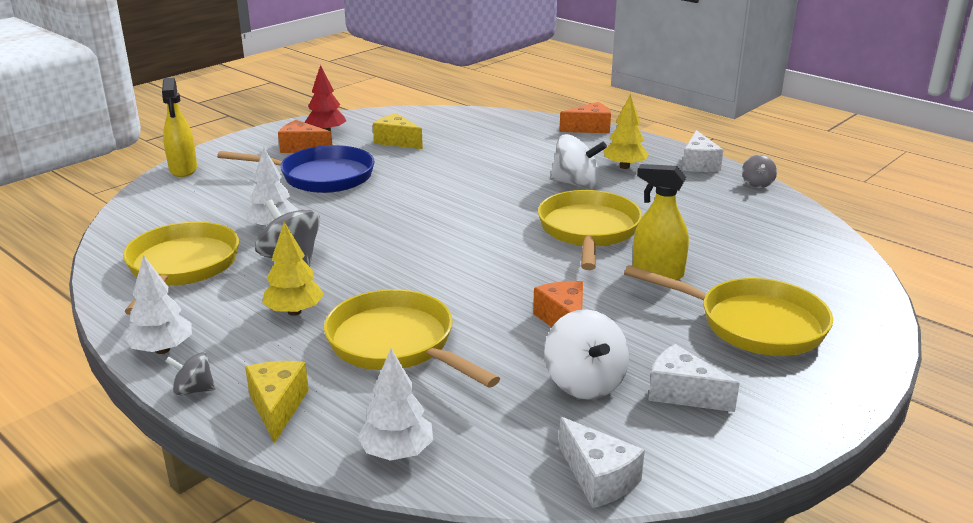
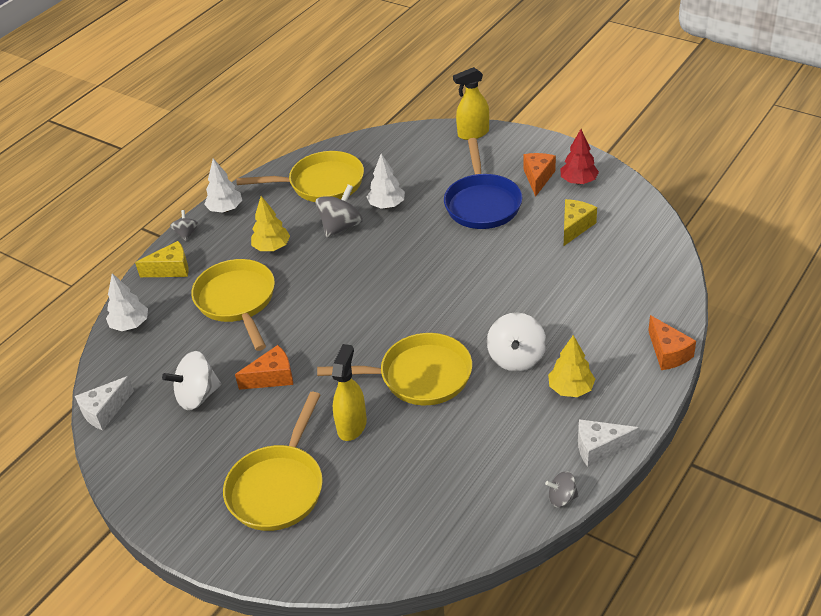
camera: 85 degrees right, 15 degrees up
(396, 344) = (237, 301): yellow pan -> yellow pan turned 60 degrees counterclockwise
(682, 393) = (187, 446): white cheese -> none

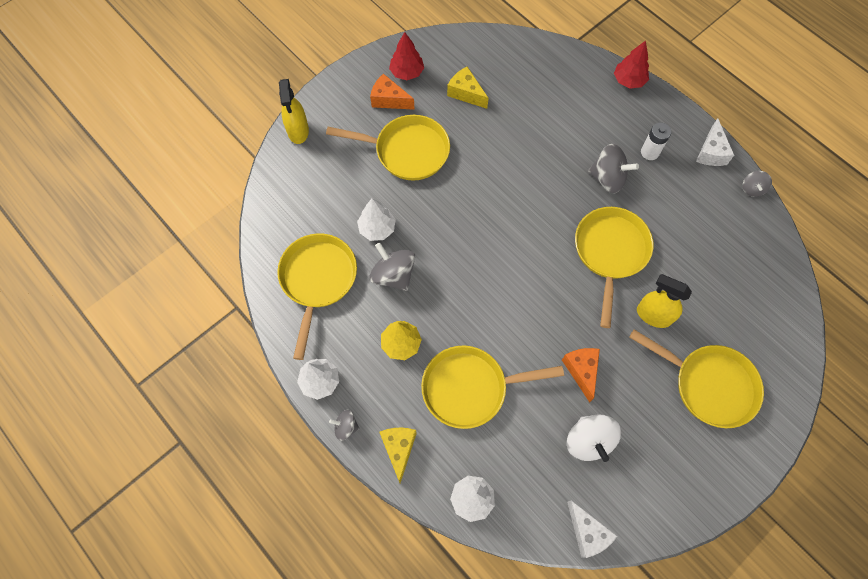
camera: 80 degrees left, 25 degrees up
(482, 203) = (407, 151): blue pan -> yellow pan
(516, 358) = (608, 178): white spinning top -> grey spinning top
(570, 389) = (649, 152): yellow tree -> white battery
(668, 353) = (628, 81): orange cheese -> red tree

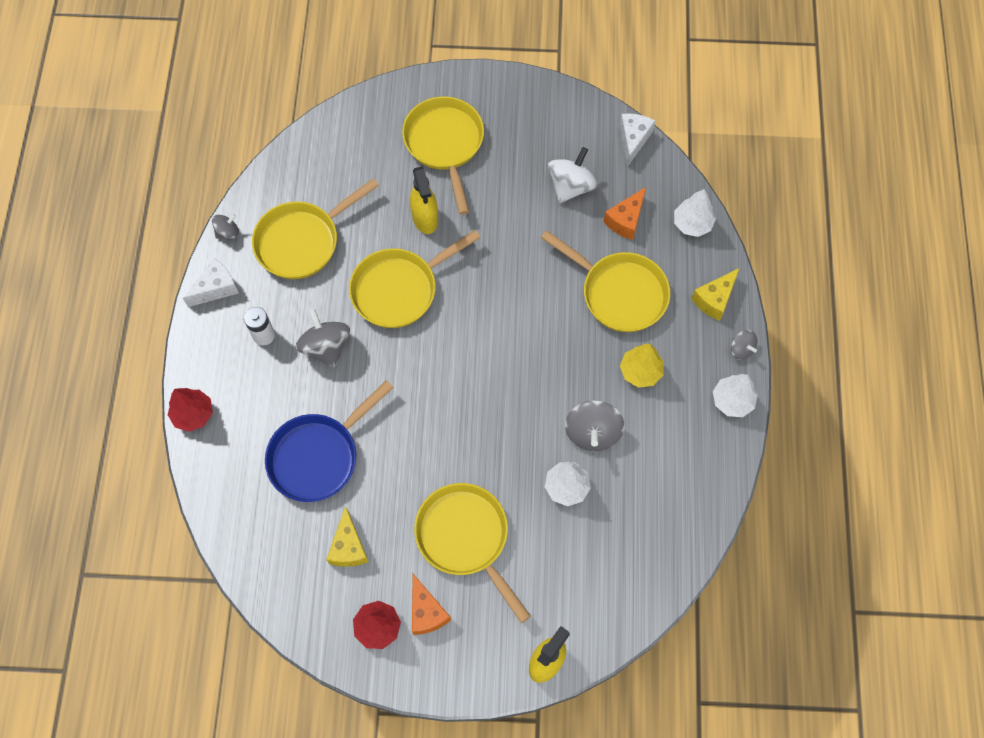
camera: 135 degrees left, 0 degrees up
(318, 280) = (661, 487): yellow pan -> yellow pan (302, 241)
(537, 120) = (318, 456): none -> blue pan
(581, 370) = (523, 231): orange cheese -> orange cheese (625, 220)

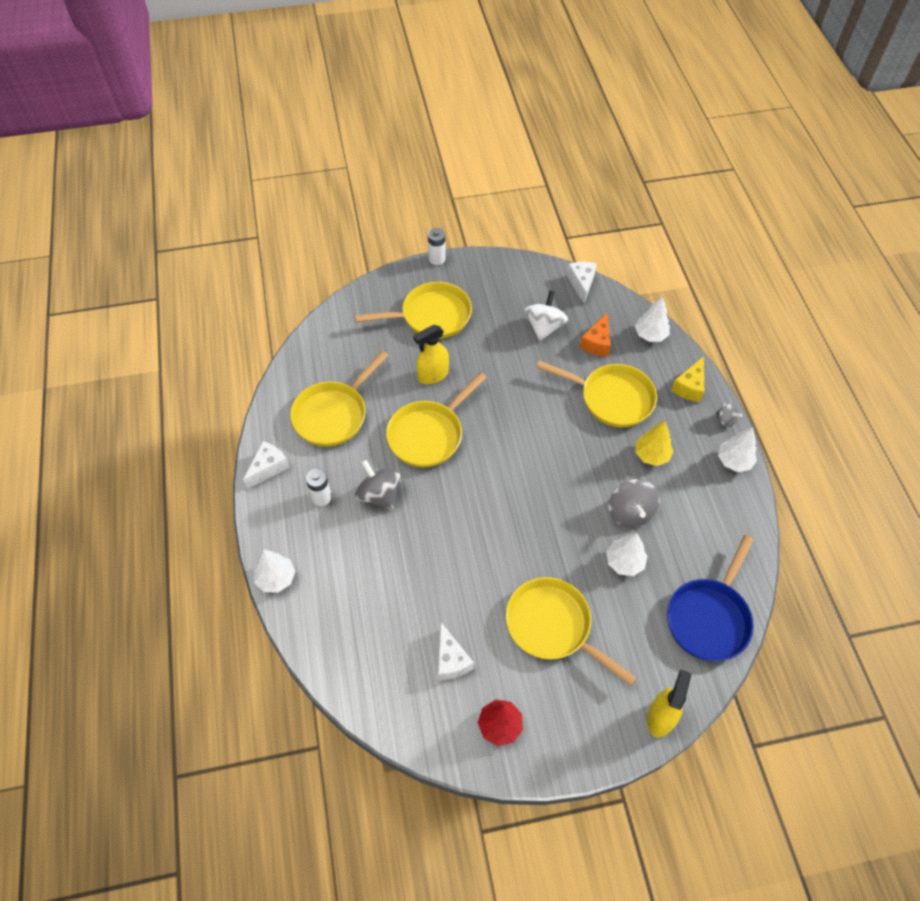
camera: 15 degrees left, 10 degrees down
(193, 414) = (276, 578): red tree -> white tree
(228, 232) = (266, 421): grey spinning top -> none
(318, 456) = (400, 587): blue pan -> blue pan (709, 617)
(348, 547) = (451, 660): yellow cheese -> white cheese
(425, 218) = (433, 375): yellow spray bottle -> yellow spray bottle turned 90 degrees clockwise
(426, 612) = (539, 700): orange cheese -> none
(445, 144) = (431, 316): yellow pan -> yellow pan turned 105 degrees clockwise
(473, 71) = (437, 259): none -> white battery

